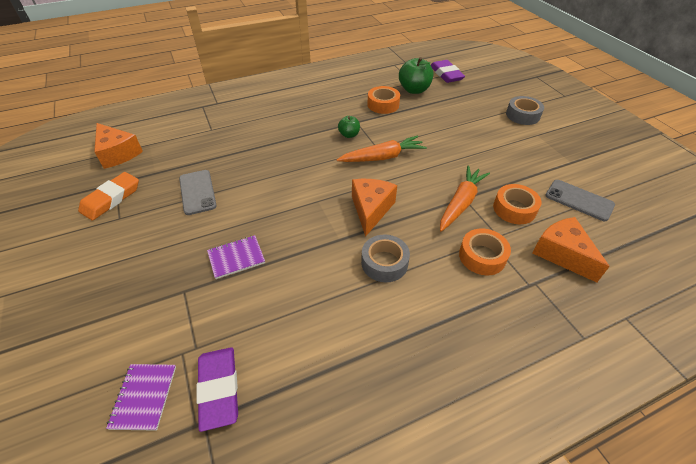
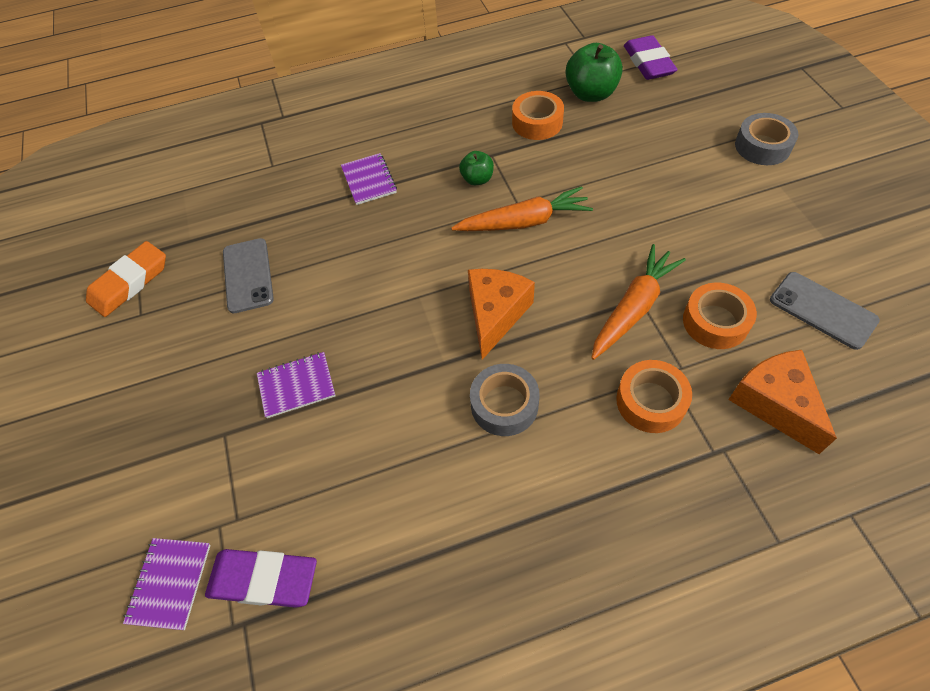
camera: 10 degrees right, 10 degrees up
(118, 153) = (139, 205): orange cheese -> none
(219, 389) = (263, 580): purple eraser -> purple eraser turned 75 degrees counterclockwise
(278, 136) = (369, 180): none -> purple notebook

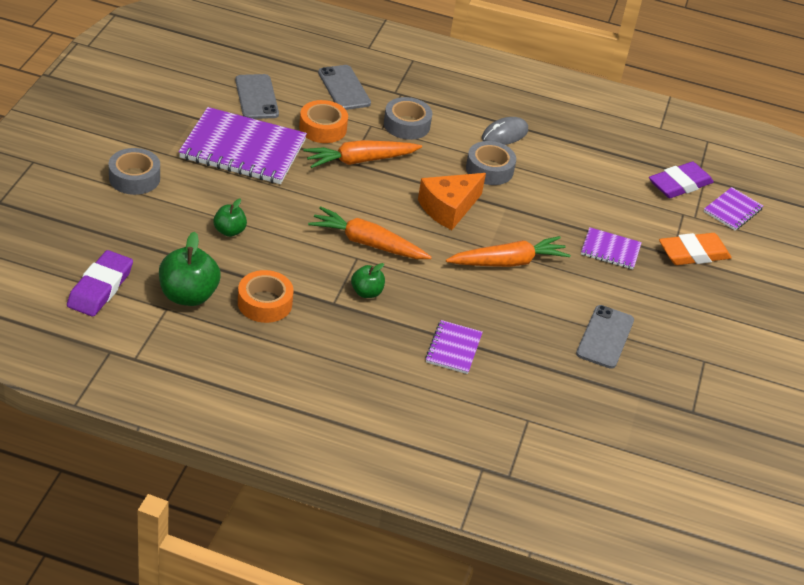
camera: 155 degrees left, 15 degrees down
(130, 282) = (705, 391): orange eraser -> orange eraser (693, 253)
(263, 580) = (679, 184): purple eraser -> purple eraser turned 75 degrees counterclockwise
(388, 292) = (508, 262): none -> orange carrot
(538, 484) = (504, 134): none -> grey mouse
(634, 155) = (229, 231): none -> green apple
(651, 401) = (406, 125): orange tape -> grey tape
(738, 237) = (243, 149): none -> purple notebook
(775, 404) = (344, 88): orange cheese -> grey phone

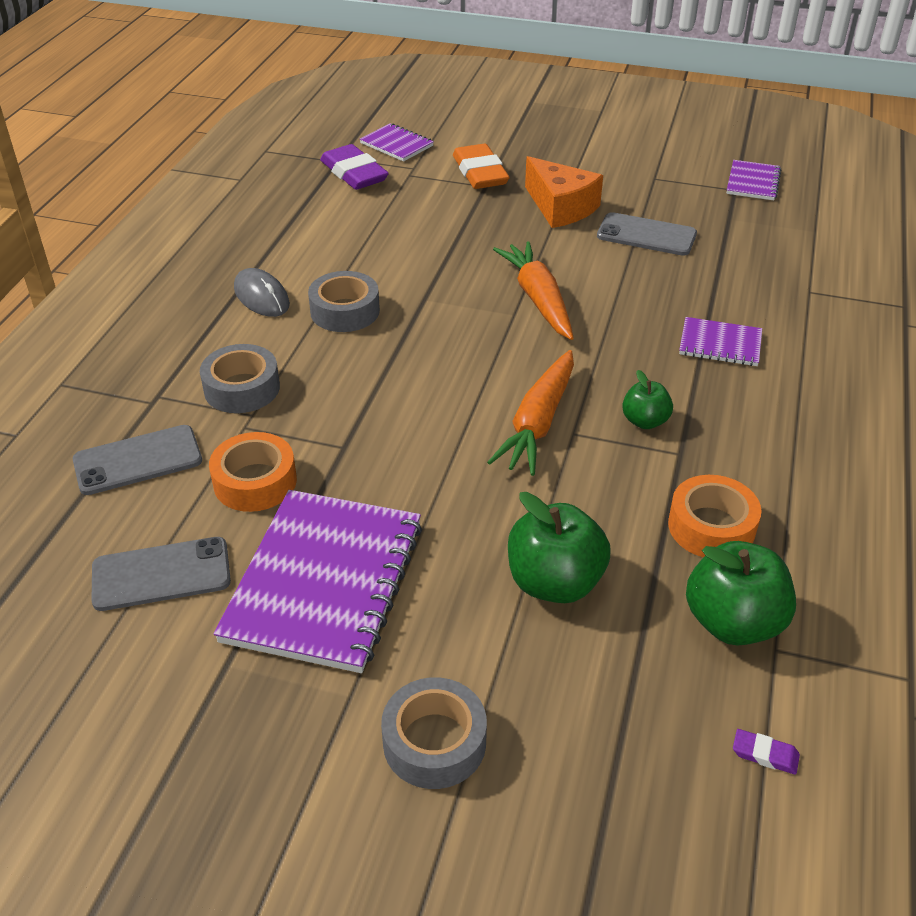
camera: 85 degrees left, 0 degrees up
(100, 288) = (765, 754): purple eraser -> purple eraser, size x0.43
(229, 231) = (554, 582): green apple -> green apple, size x1.75
(360, 160) = (340, 436): orange carrot -> none
(448, 208) = (439, 347): orange cheese -> orange cheese (560, 207)
(610, 250) = (491, 225): purple notebook -> purple notebook (753, 182)

